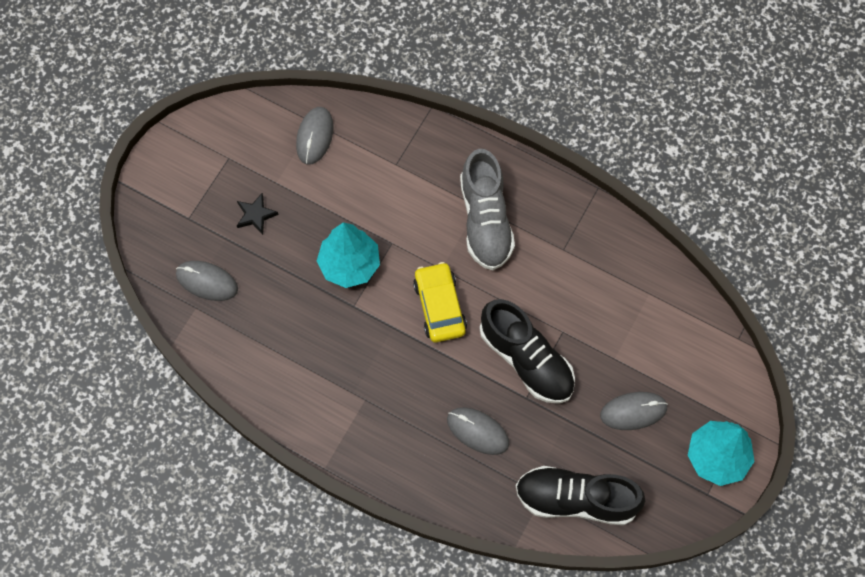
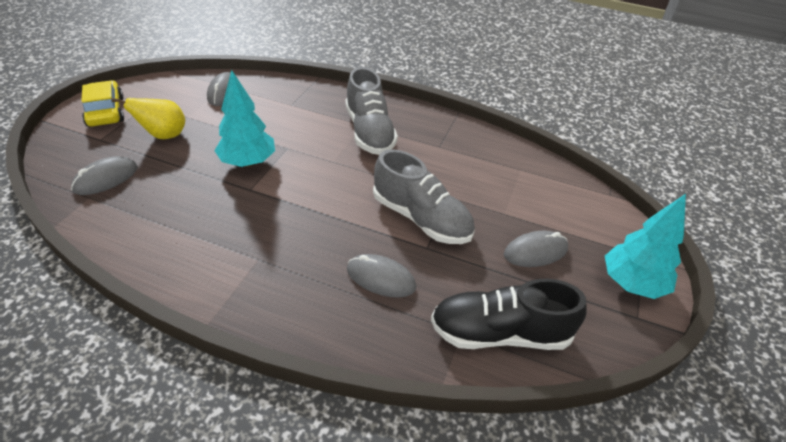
camera: 10 degrees left, 25 degrees down
(207, 281) = (106, 179): grey mouse -> grey mouse turned 60 degrees counterclockwise
(255, 215) = (164, 135): black star -> yellow pear
(439, 306) = (333, 186): yellow car -> yellow car (105, 112)
(526, 359) = (421, 218): black shoe -> grey shoe

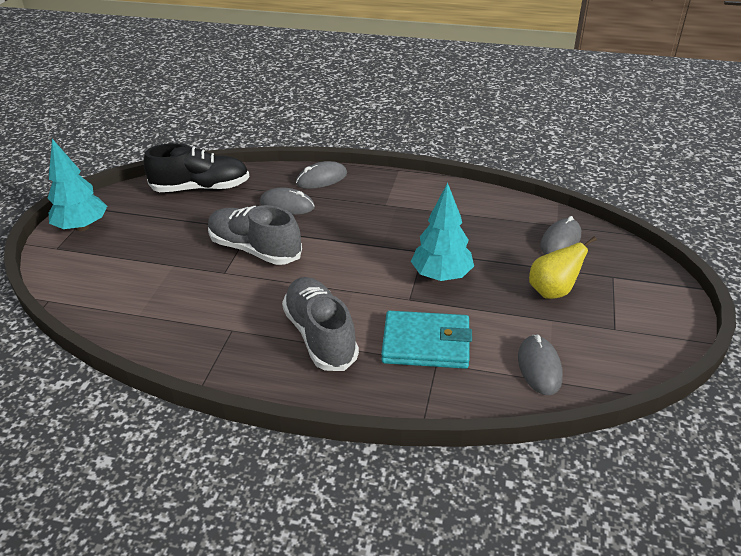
camera: 175 degrees right, 5 degrees down
(105, 112) = (648, 310): yellow car -> none
(292, 115) = (426, 343): none -> turquoise wallet
(535, 252) = (155, 238): grey mouse -> grey mouse (321, 179)

